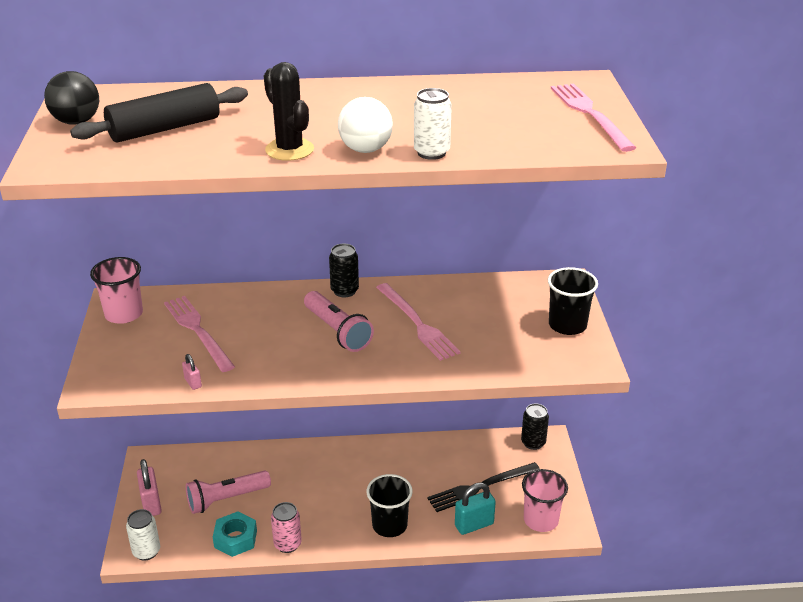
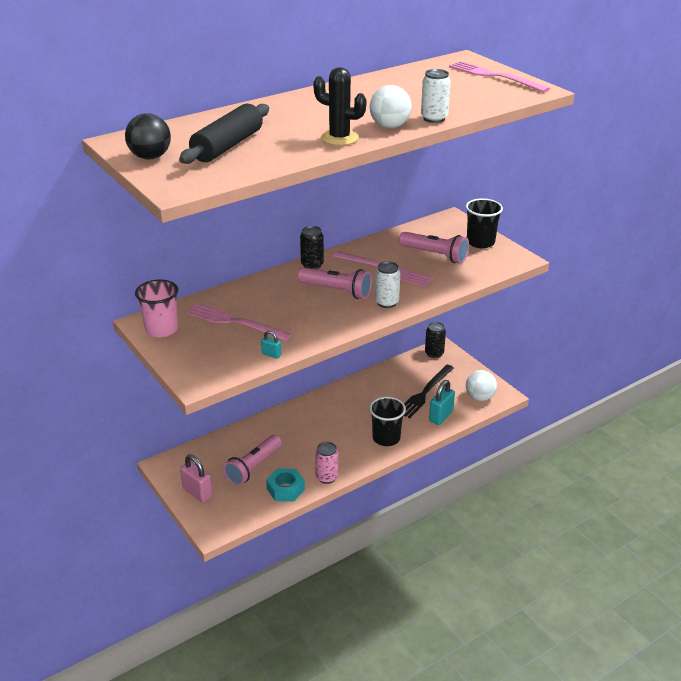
camera: 30 degrees left, 0 degrees up
(146, 551) = (226, 524): white can -> white can (386, 302)
(193, 383) = (271, 354): pink padlock -> turquoise padlock
(494, 324) = (435, 255): none -> pink flashlight
(541, 520) = (479, 397): pink cup -> white ball

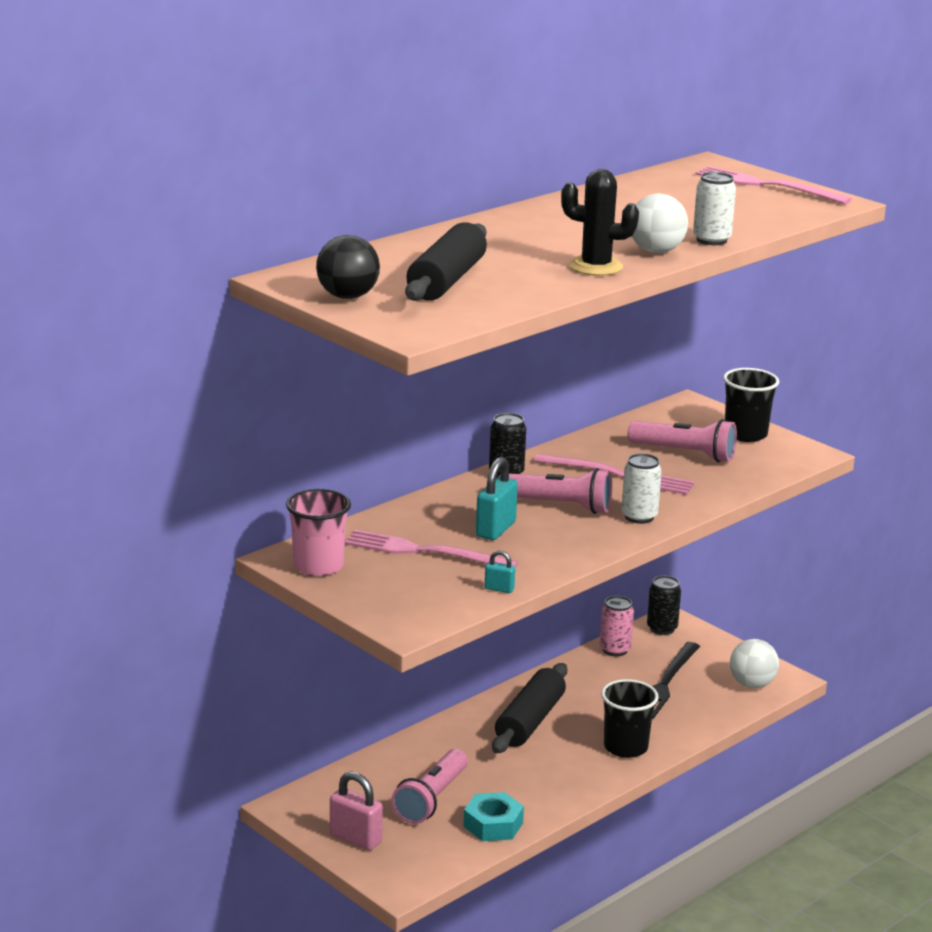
camera: 10 degrees left, 10 degrees down
(327, 477) = (552, 805): pink can -> pink can (615, 650)
(332, 414) = (530, 721): none -> black rolling pin
(441, 416) = (700, 713): turquoise padlock -> turquoise padlock (495, 529)

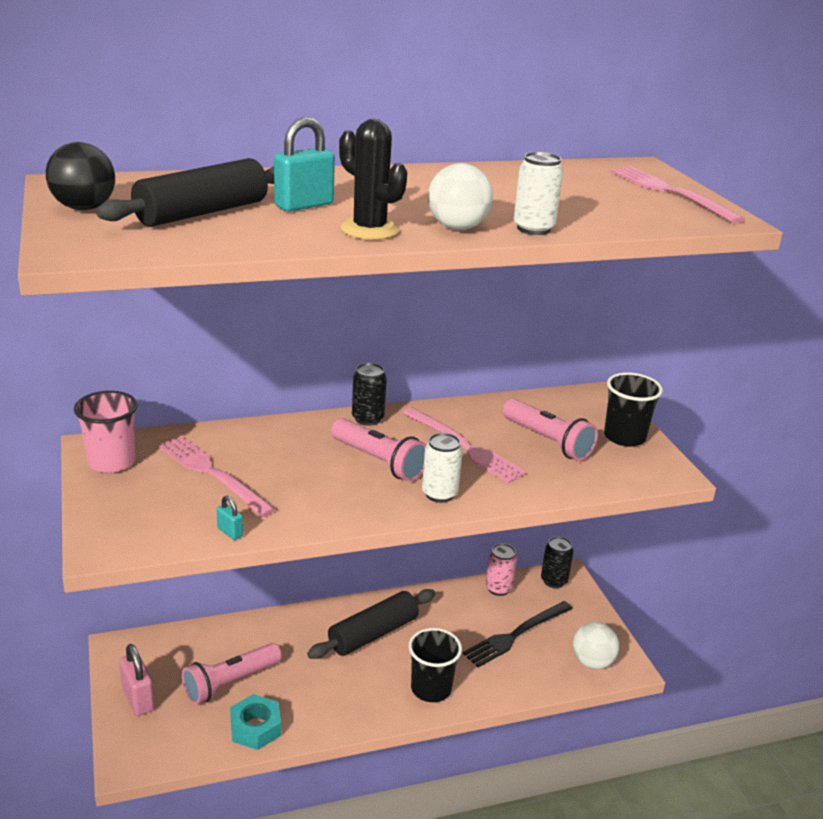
camera: 25 degrees right, 5 degrees up
(495, 529) = (297, 469): turquoise padlock -> turquoise padlock (304, 205)

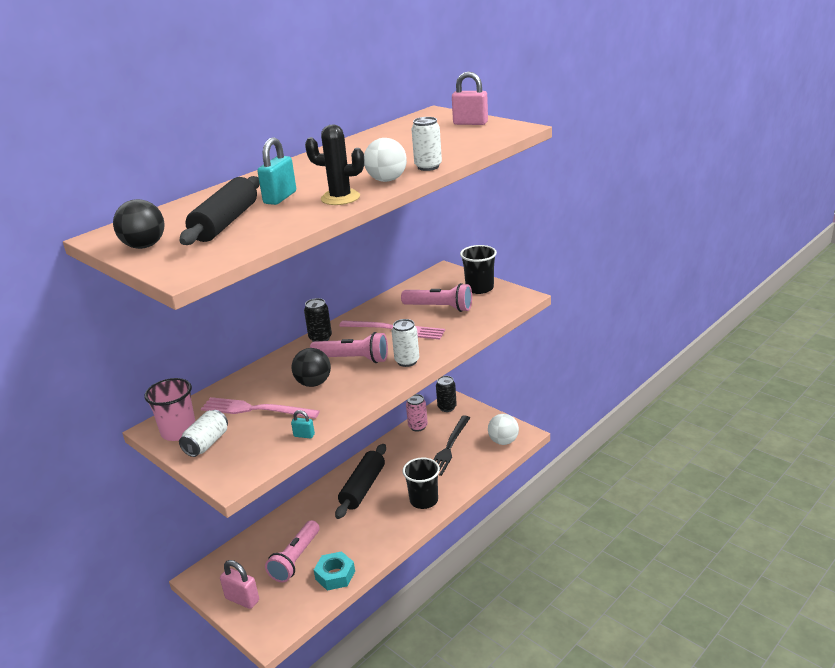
camera: 25 degrees left, 0 degrees up
(123, 490) = (207, 443): none -> white can
(305, 471) = (313, 383): none -> black ball
(670, 192) = (470, 123): pink fork -> pink padlock

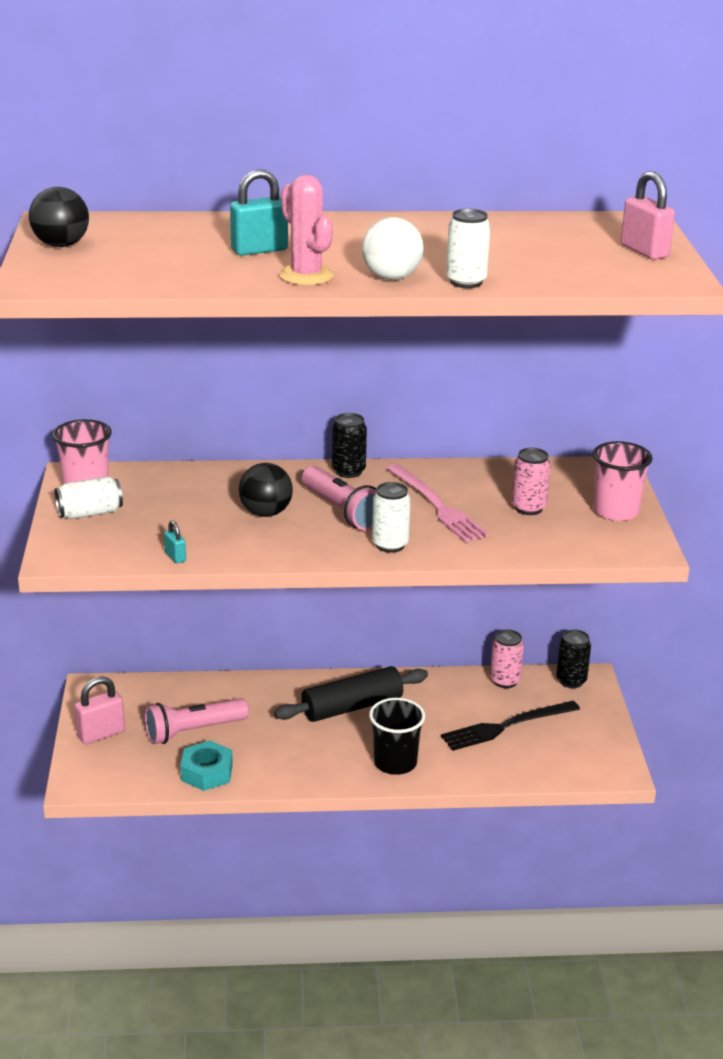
camera: 40 degrees right, 0 degrees up
(225, 223) = (162, 254): black rolling pin -> none
(242, 599) = (101, 734): pink padlock -> pink padlock turned 75 degrees clockwise
(255, 409) = (176, 507): pink fork -> none
(340, 198) = (306, 276): black cactus -> pink cactus
(439, 308) = (528, 508): pink flashlight -> pink can
(479, 288) = (615, 511): black cup -> pink cup
(503, 441) = (580, 761): white ball -> none

